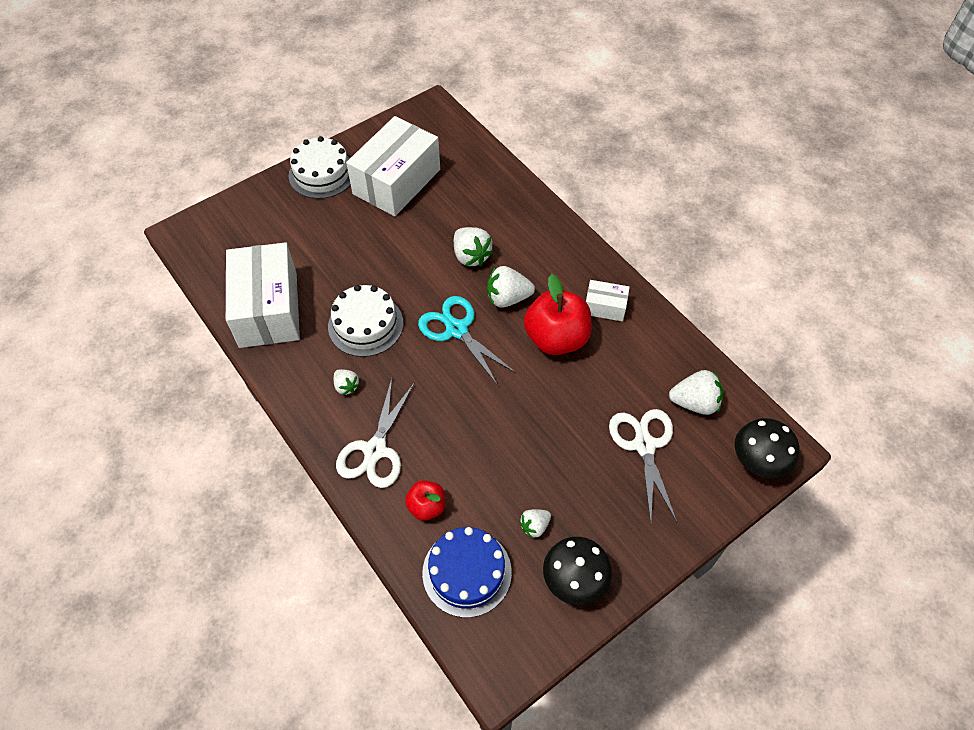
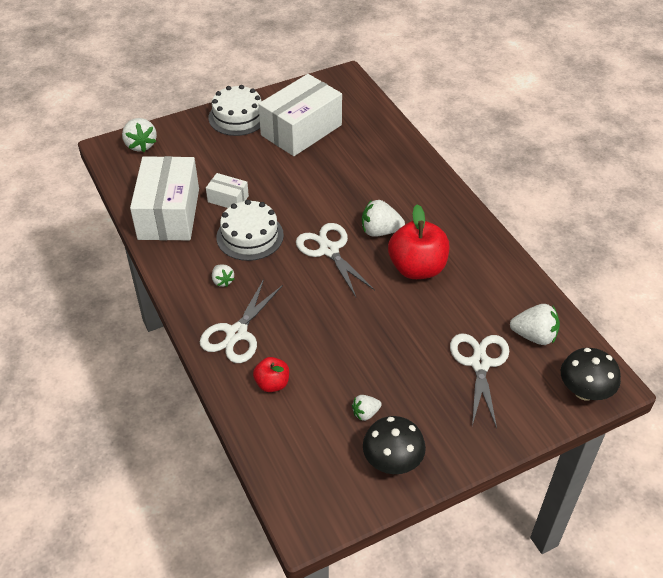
camera: 10 degrees right, 10 degrees down
(456, 330) = (329, 250): turquoise scissors -> white scissors
(467, 572) = (296, 440): blue cake -> none
(471, 256) = (354, 195): white strawberry -> white strawberry (140, 145)
(605, 307) = (467, 249): white box -> white box (228, 199)

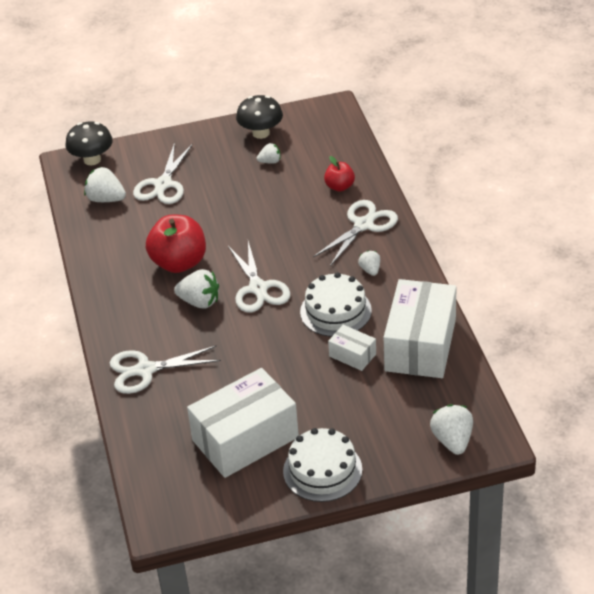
camera: 165 degrees left, 5 degrees down
(401, 169) = (145, 370): none -> white scissors

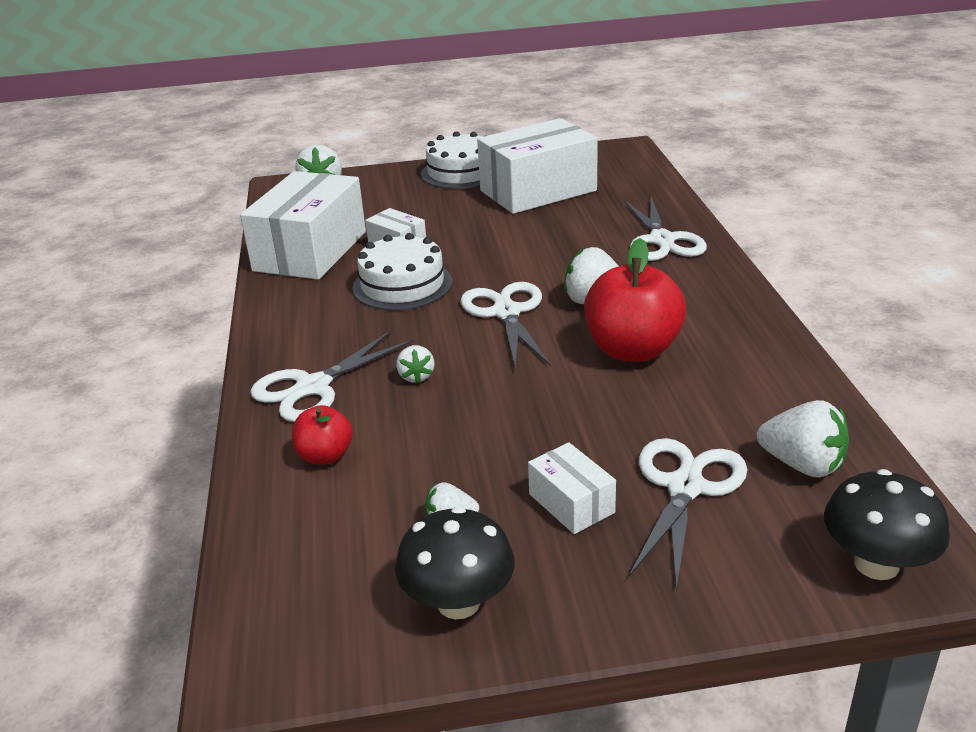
camera: 175 degrees left, 10 degrees down
(145, 370) = (662, 240): white scissors -> white scissors turned 90 degrees clockwise
(216, 173) = (571, 503): none -> white box
(370, 270) = (333, 327): white strawberry -> white strawberry (416, 376)

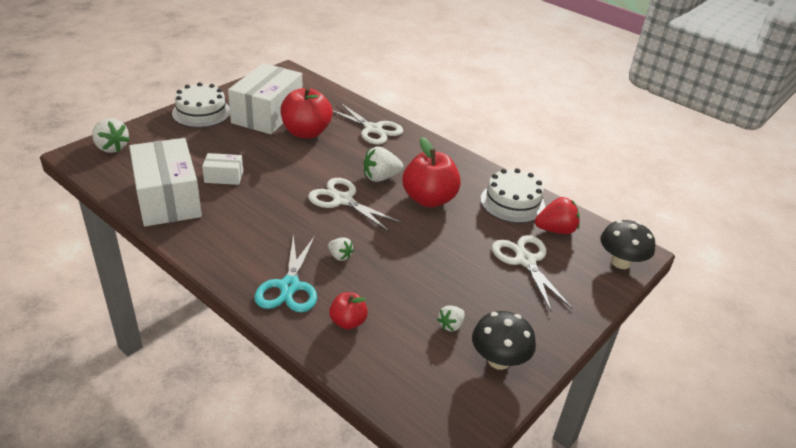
camera: 45 degrees left, 5 degrees up
(313, 387) = (289, 286): white scissors -> turquoise scissors
(402, 285) = (261, 202): white cake -> white cake (512, 202)
(561, 222) = (306, 132): none -> red apple
(571, 503) = (490, 290): white box -> none
(802, 465) = (555, 230): white strawberry -> red strawberry

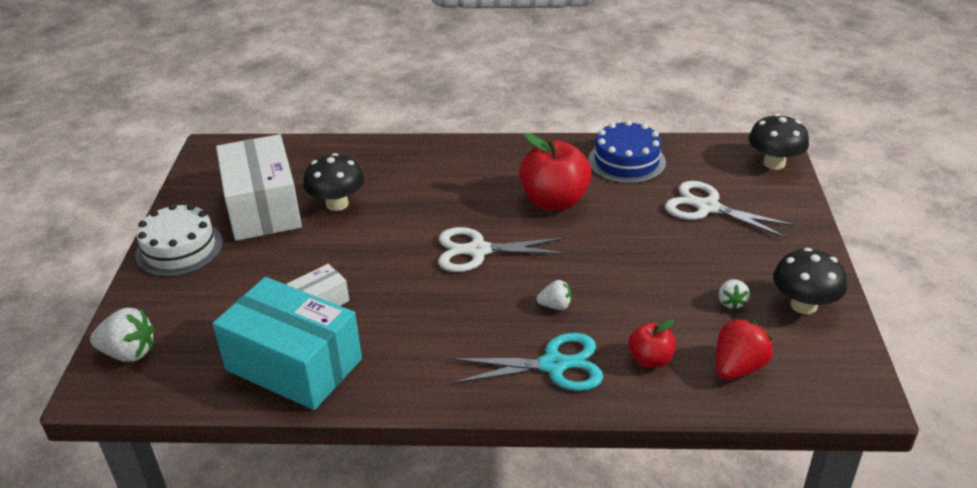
camera: 35 degrees left, 0 degrees up
(168, 199) = (294, 364): white box -> turquoise box
(289, 286) = (553, 365): turquoise scissors -> turquoise scissors turned 60 degrees counterclockwise
(306, 132) = (337, 204): red apple -> black mushroom
(373, 129) = (401, 162): white scissors -> none
(380, 177) = (481, 207): white strawberry -> none
(512, 202) = (626, 161): white cake -> blue cake
(555, 230) = (693, 165): red strawberry -> red strawberry (738, 368)

